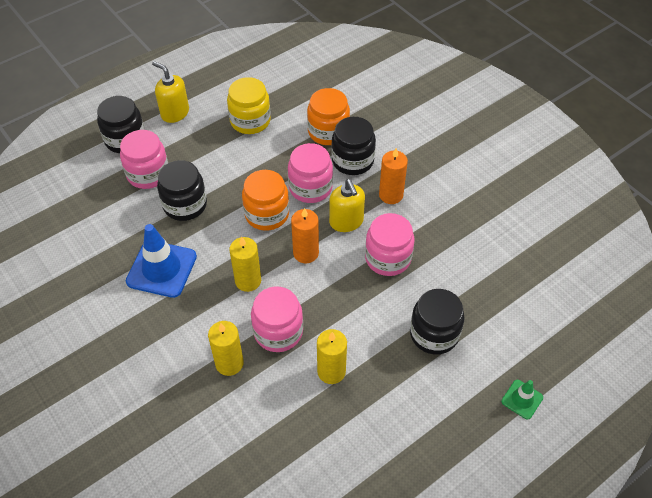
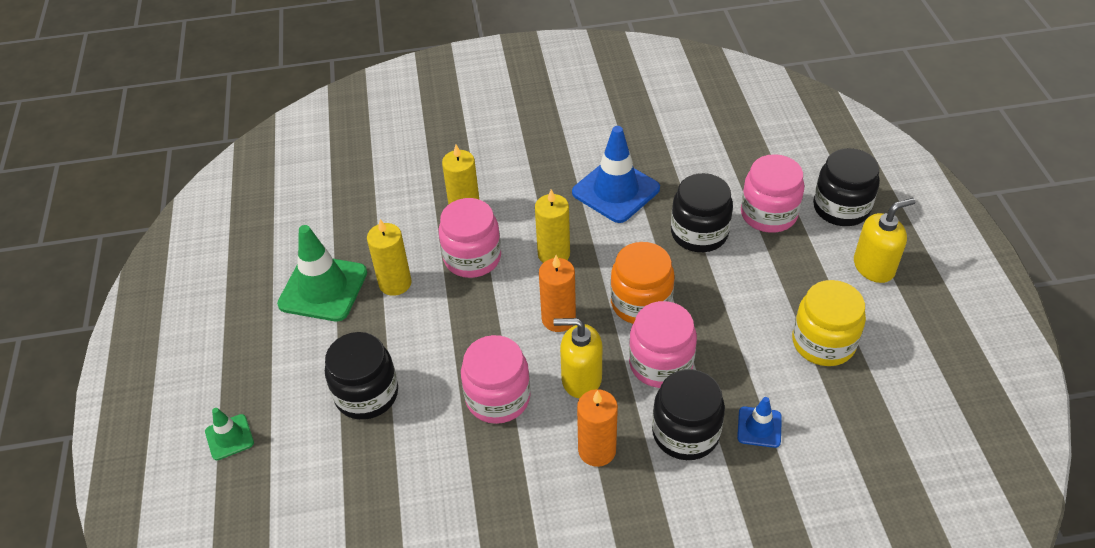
camera: 120 degrees right, 5 degrees down
(328, 132) = (759, 427): orange jar -> blue traffic cone
(365, 421) = (323, 288): none -> green traffic cone

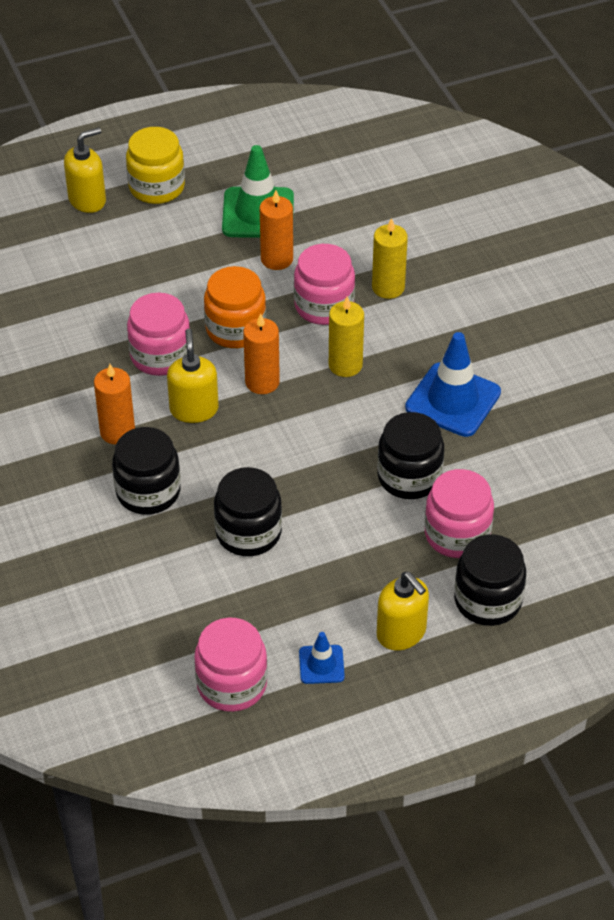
camera: 75 degrees right, 0 degrees up
(229, 437) = (87, 200): green traffic cone -> yellow soap dispenser
(366, 394) = (146, 270): black jar -> black jar (248, 533)
(395, 283) = (277, 259): yellow candle -> orange candle
(641, 303) = (298, 441): orange jar -> orange jar (235, 329)
(660, 363) = (225, 465): pink jar -> pink jar (232, 684)
(759, 427) = (165, 546): blue traffic cone -> blue traffic cone (321, 664)
(823, 342) = (281, 591): yellow jar -> yellow jar (157, 187)

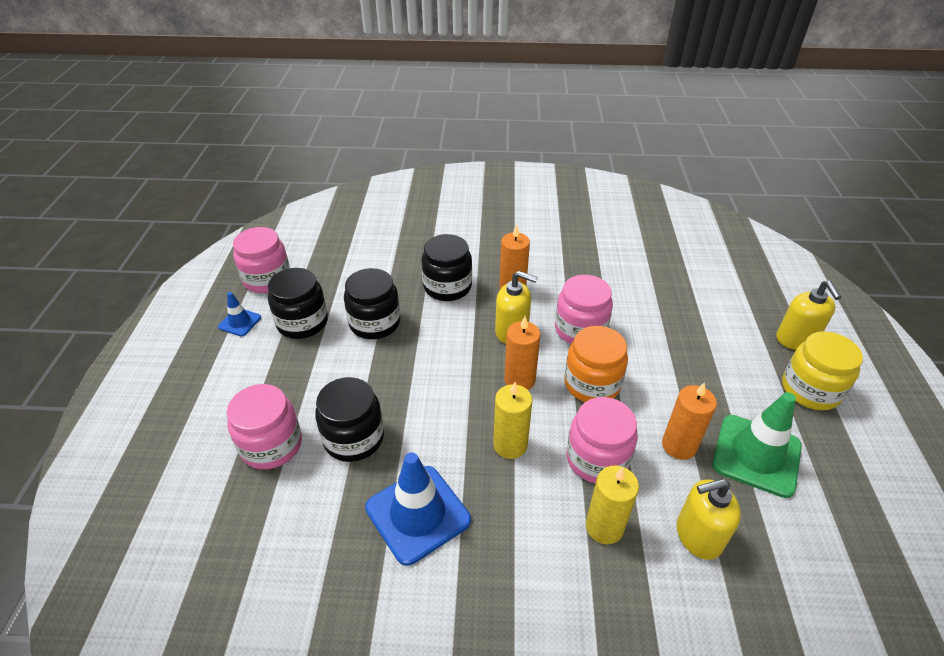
camera: 115 degrees right, 5 degrees down
(401, 633) = (221, 372): yellow soap dispenser -> yellow soap dispenser (698, 536)
(487, 600) = (196, 436): black jar -> black jar (302, 322)

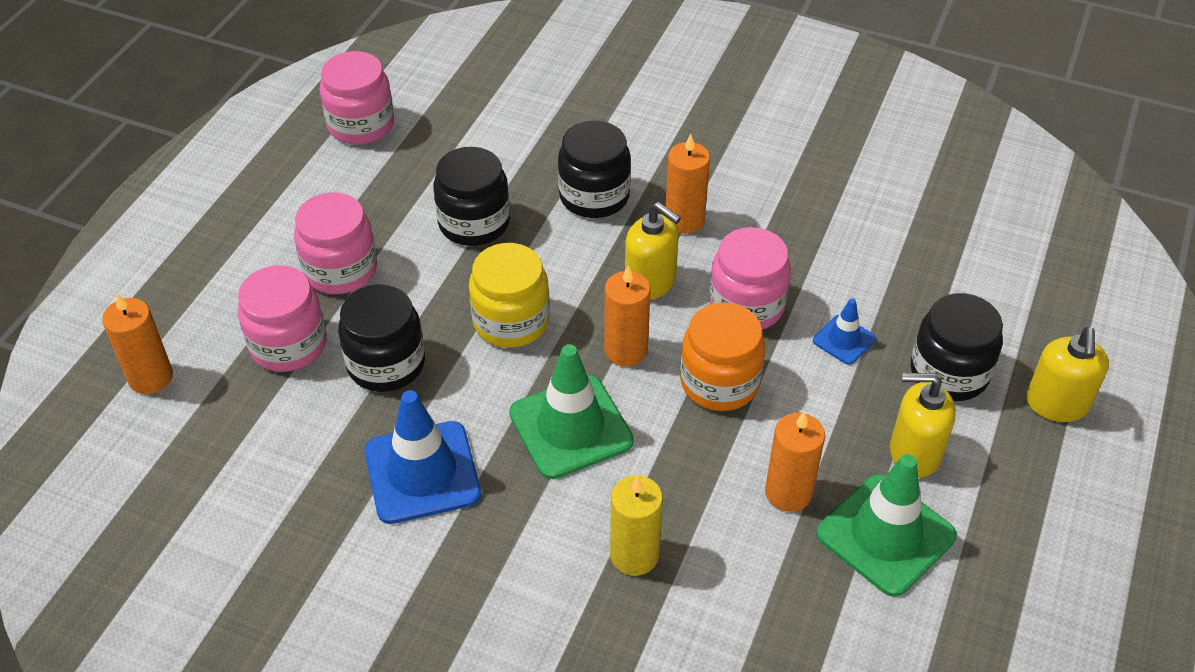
camera: 20 degrees right, 5 degrees up
(164, 505) = (151, 377): none -> orange candle
(240, 322) = (306, 177): blue traffic cone -> blue traffic cone (844, 340)
(302, 322) = (382, 198): black jar -> black jar (949, 373)
(510, 445) = (571, 427): yellow candle -> green traffic cone
(597, 459) = (671, 476): pink jar -> pink jar (340, 270)
(698, 536) = (744, 601): yellow soap dispenser -> yellow soap dispenser (914, 453)
(810, 390) = (1025, 477): yellow jar -> yellow jar (511, 321)

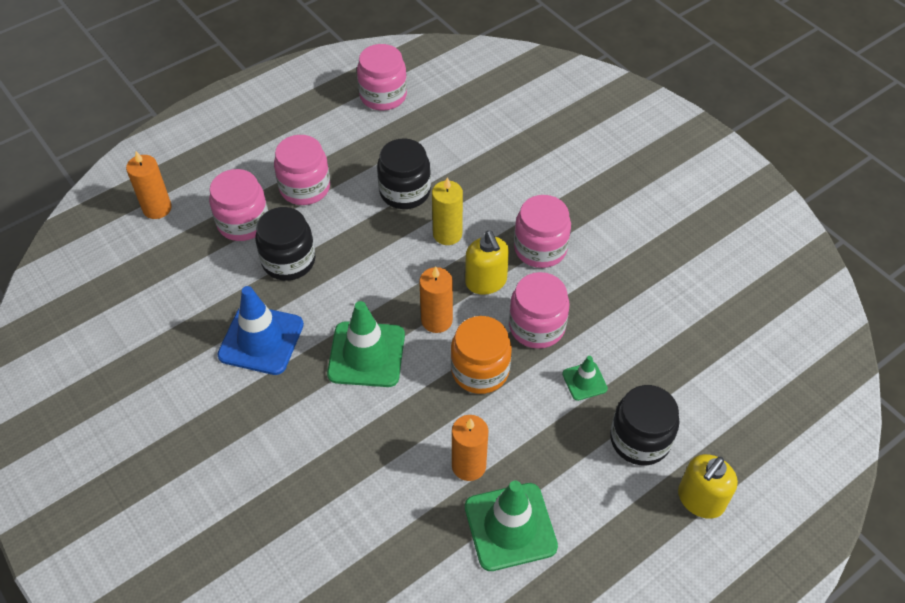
camera: 30 degrees right, 5 degrees up
(511, 321) = (380, 268): yellow jar -> none
(594, 196) = (493, 206): black jar -> none
(634, 555) = (344, 455): yellow candle -> yellow candle (447, 234)
(684, 220) = (540, 248): orange candle -> pink jar
(844, 340) = (584, 381): blue traffic cone -> green traffic cone
(914, 453) = (572, 482): yellow soap dispenser -> none

